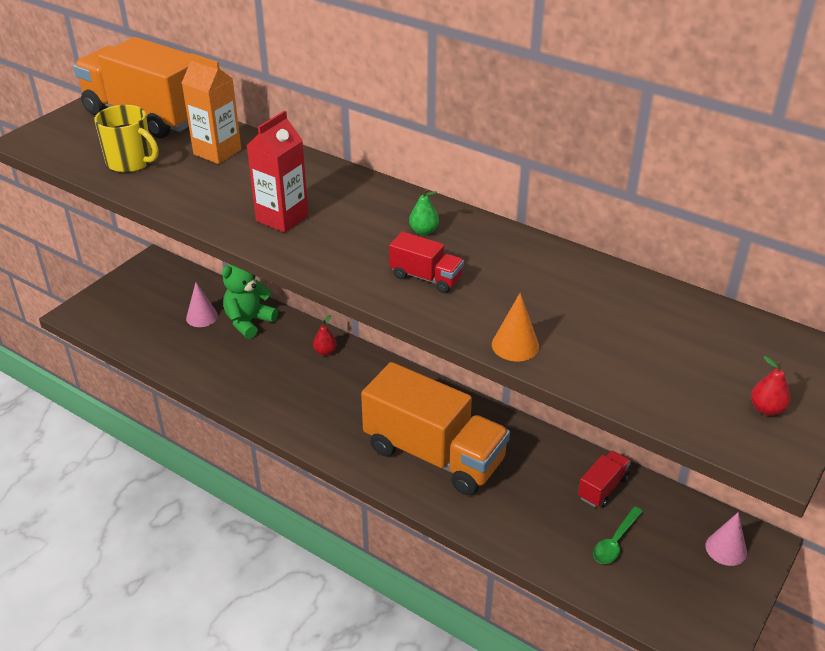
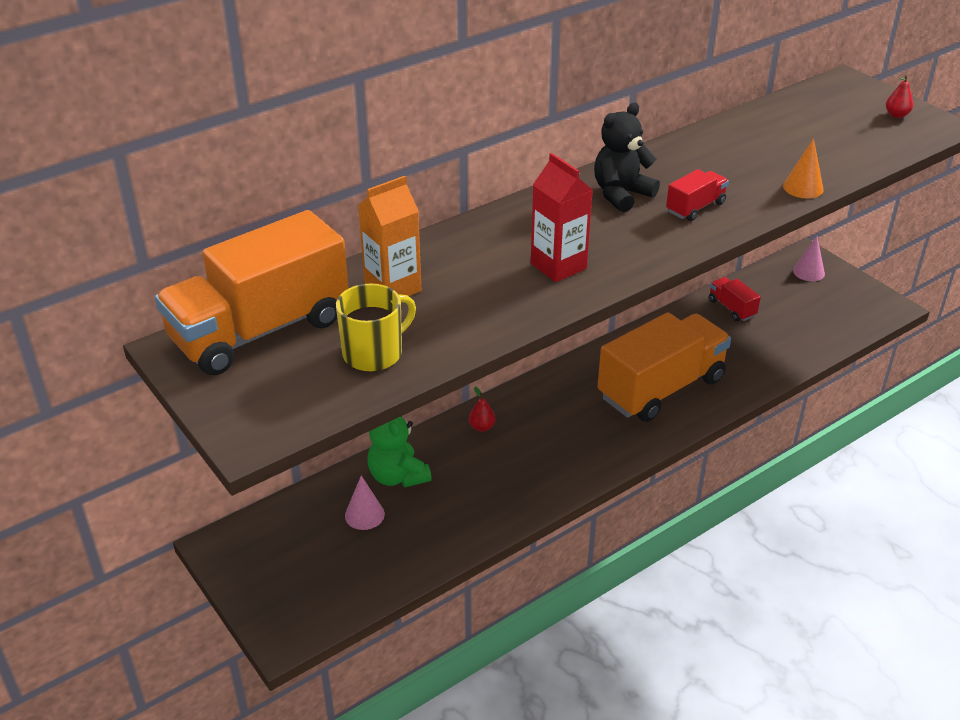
camera: 70 degrees left, 0 degrees up
(423, 231) = (621, 194): green pear -> black teddy bear
(615, 542) = (789, 319): green spoon -> none

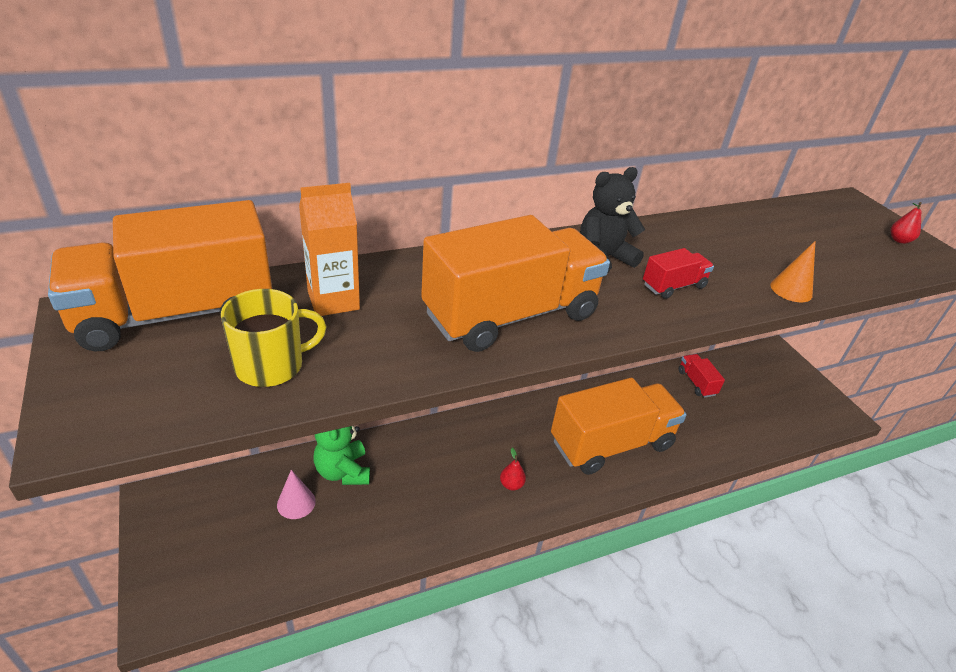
camera: 10 degrees right, 0 degrees up
(482, 427) = (437, 442): red pear -> red pear (511, 484)
(558, 266) = (510, 315): red carton -> orange truck
(808, 272) = (774, 365): pink cone -> none

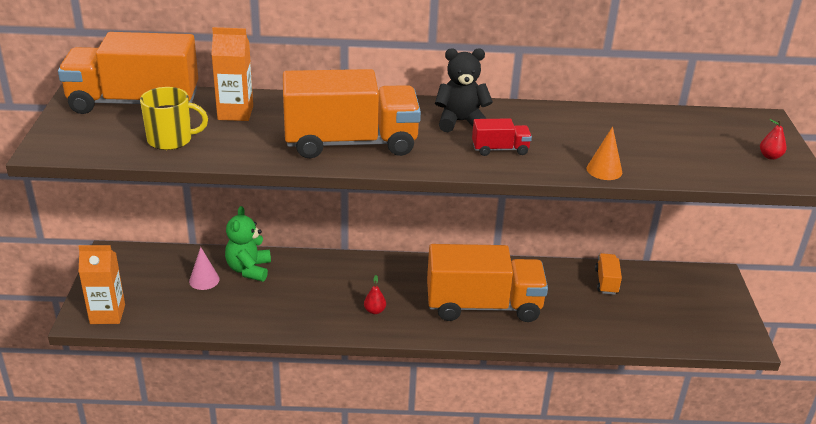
camera: 25 degrees right, 5 degrees down
(191, 598) = (107, 314): none -> orange carton
(696, 383) = (606, 282): red truck -> orange truck

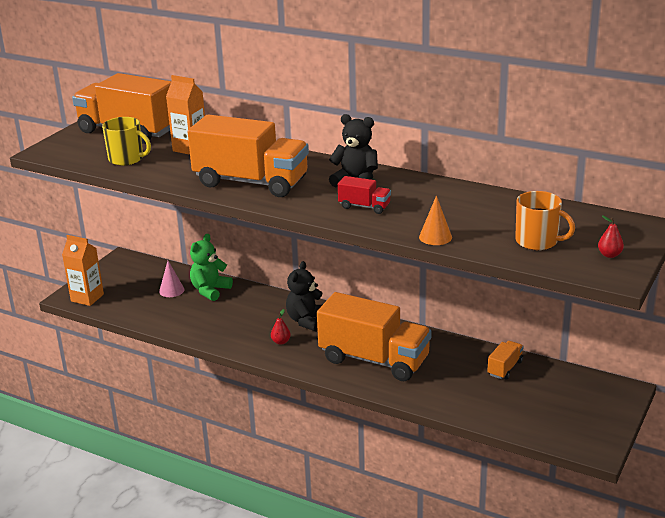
camera: 30 degrees right, 5 degrees down
(381, 279) = (307, 321): none -> black teddy bear
(698, 155) = (538, 241): none -> orange mug

